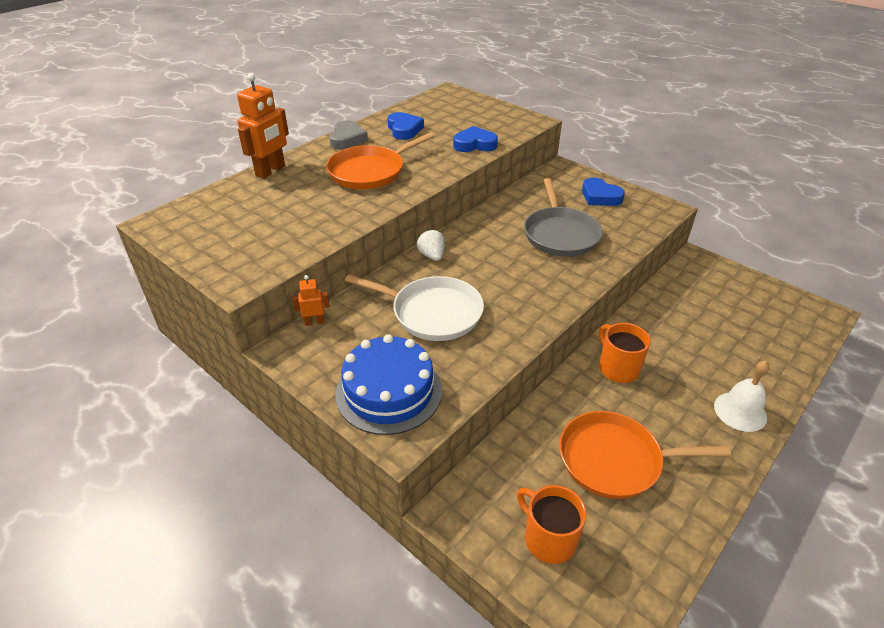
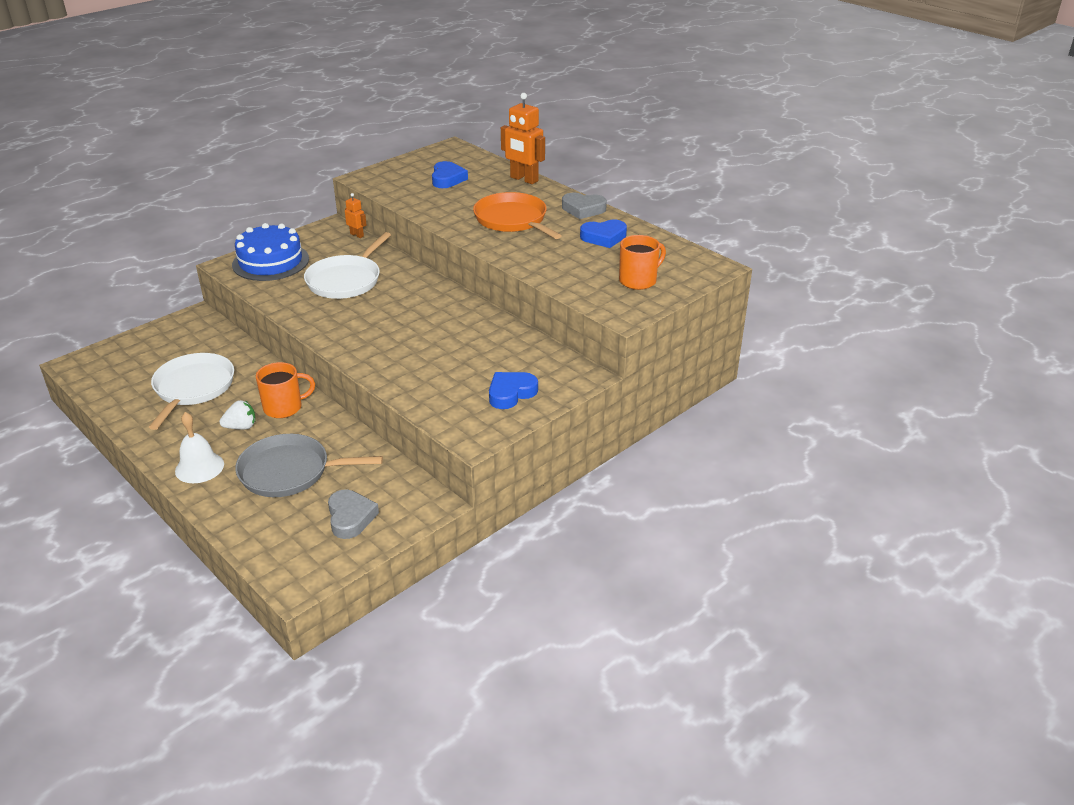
camera: 95 degrees right, 5 degrees down
(314, 322) = (357, 235): orange robot -> orange robot turned 45 degrees counterclockwise
(432, 255) = (425, 283): white strawberry -> white strawberry (241, 427)
(475, 144) = (563, 274): blue heart -> blue heart (447, 179)
(548, 539) = (152, 350): orange mug -> orange mug (638, 280)
(560, 234) = (439, 355): grey pan -> grey pan (289, 472)
(614, 460) = (193, 388): orange pan -> white pan
(738, 297) = (350, 517): none -> grey heart

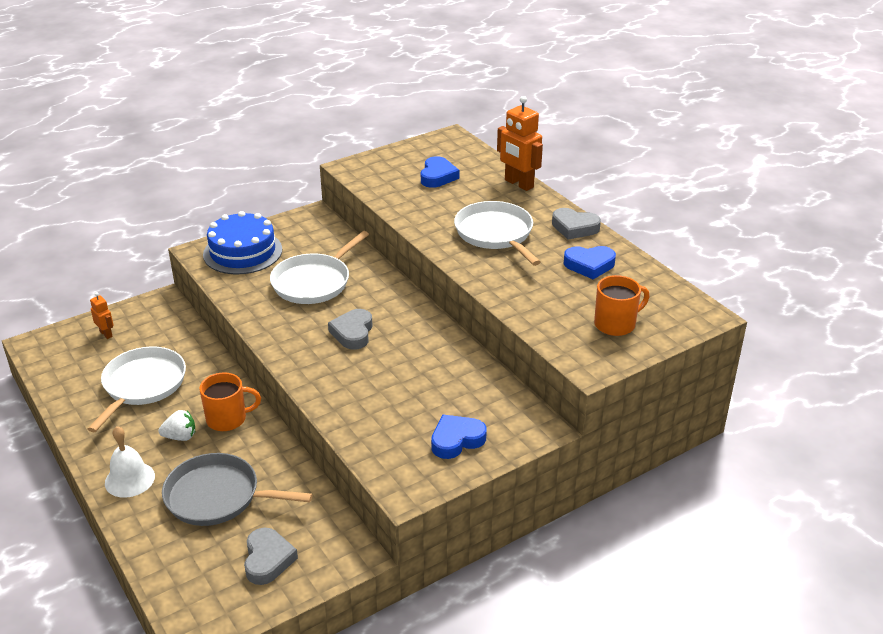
camera: 10 degrees right, 0 degrees up
(357, 235) = (336, 228): orange robot -> orange robot (106, 334)
(393, 318) = (353, 333): none -> grey heart
(512, 220) = (495, 234): orange pan -> white pan

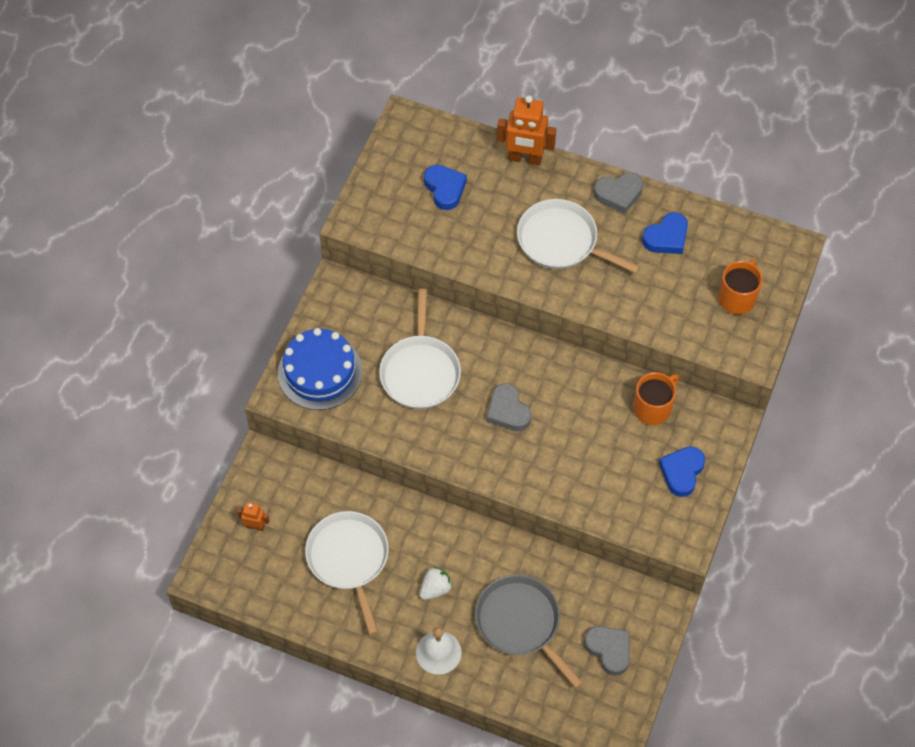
camera: 35 degrees left, 25 degrees up
(217, 496) = (520, 623): grey pan -> grey pan turned 75 degrees clockwise
(227, 419) = (455, 547): orange mug -> orange mug (653, 408)

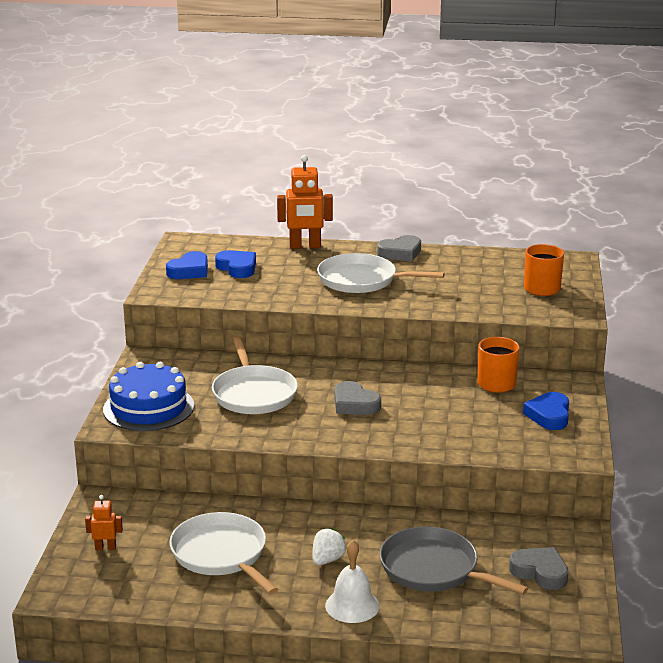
camera: 15 degrees left, 35 degrees down
(666, 237) = (457, 267): blue heart -> blue heart (189, 271)

